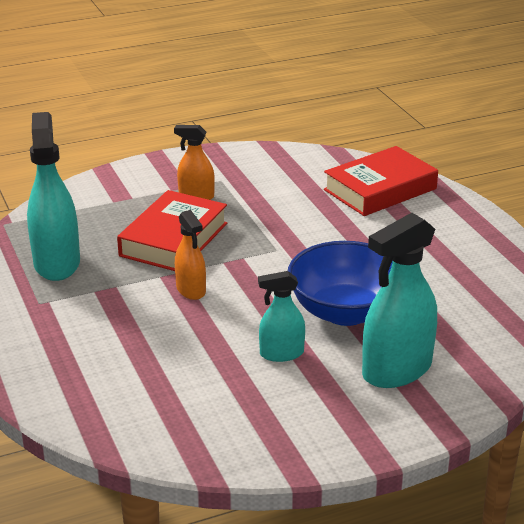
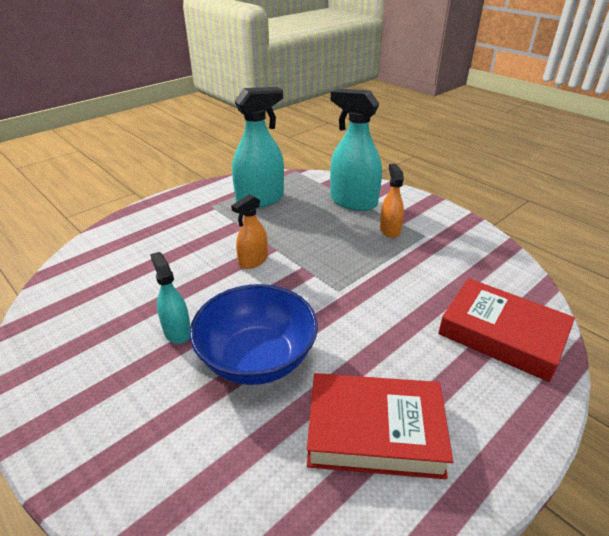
camera: 70 degrees right, 5 degrees up
(173, 239) = (319, 236): red book -> red book (375, 431)
(396, 370) = (165, 421): turquoise spray bottle -> turquoise spray bottle (353, 202)

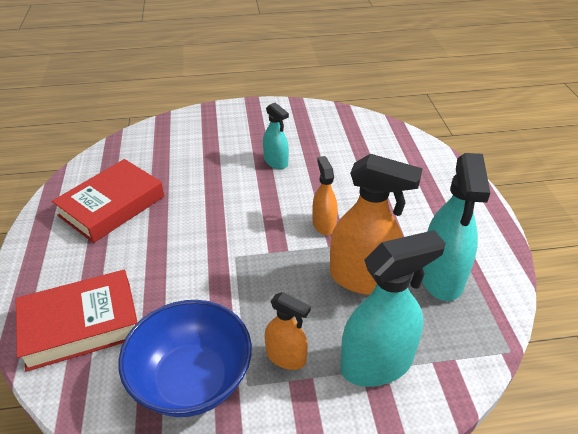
camera: 125 degrees right, 5 degrees up
(177, 331) = (276, 162): turquoise spray bottle -> turquoise spray bottle turned 45 degrees clockwise
(257, 358) = (215, 185): blue bowl -> blue bowl (192, 379)
(293, 225) = (363, 278): none -> orange spray bottle

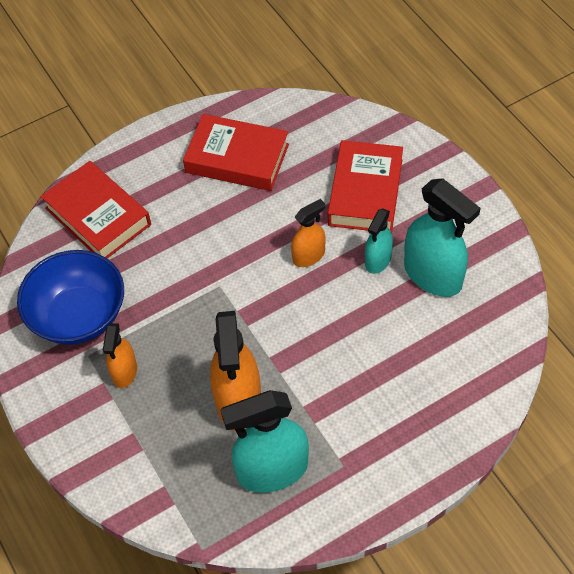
camera: 70 degrees right, 15 degrees up
(210, 150) = (365, 192): none -> red book
(324, 224) = (298, 342): orange spray bottle -> orange spray bottle (309, 256)
(377, 363) = (144, 442): turquoise spray bottle -> turquoise spray bottle (433, 275)

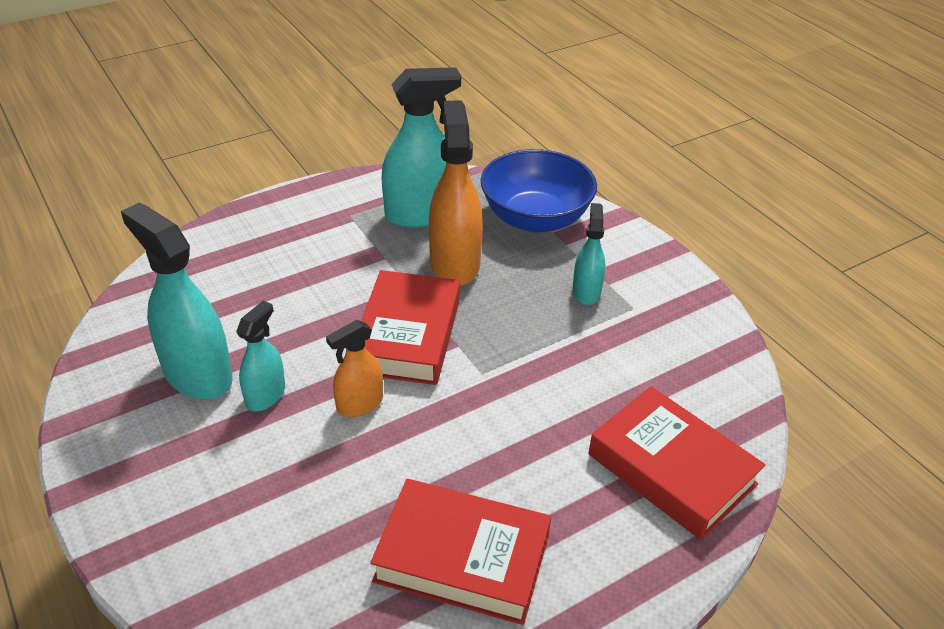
camera: 175 degrees right, 15 degrees down
(79, 316) = (657, 346): blue bowl -> blue bowl (535, 218)
(124, 372) = (586, 291): orange spray bottle -> turquoise spray bottle
(365, 192) = (259, 491): red book -> red book (408, 335)

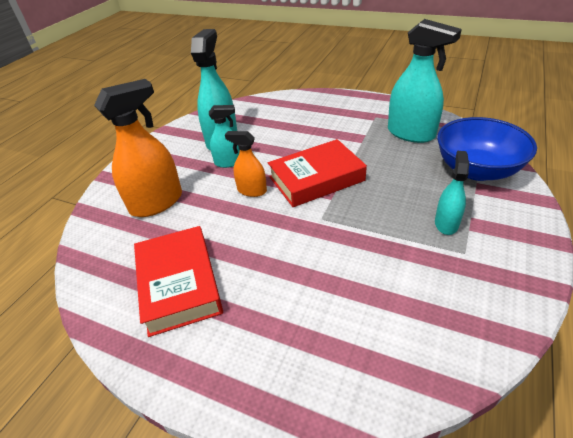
camera: 60 degrees right, 0 degrees up
(454, 263) = (391, 164): orange spray bottle -> orange spray bottle (157, 203)
(586, 291) = (446, 223): turquoise spray bottle -> turquoise spray bottle turned 45 degrees counterclockwise
(671, 469) = (336, 352): red book -> none

